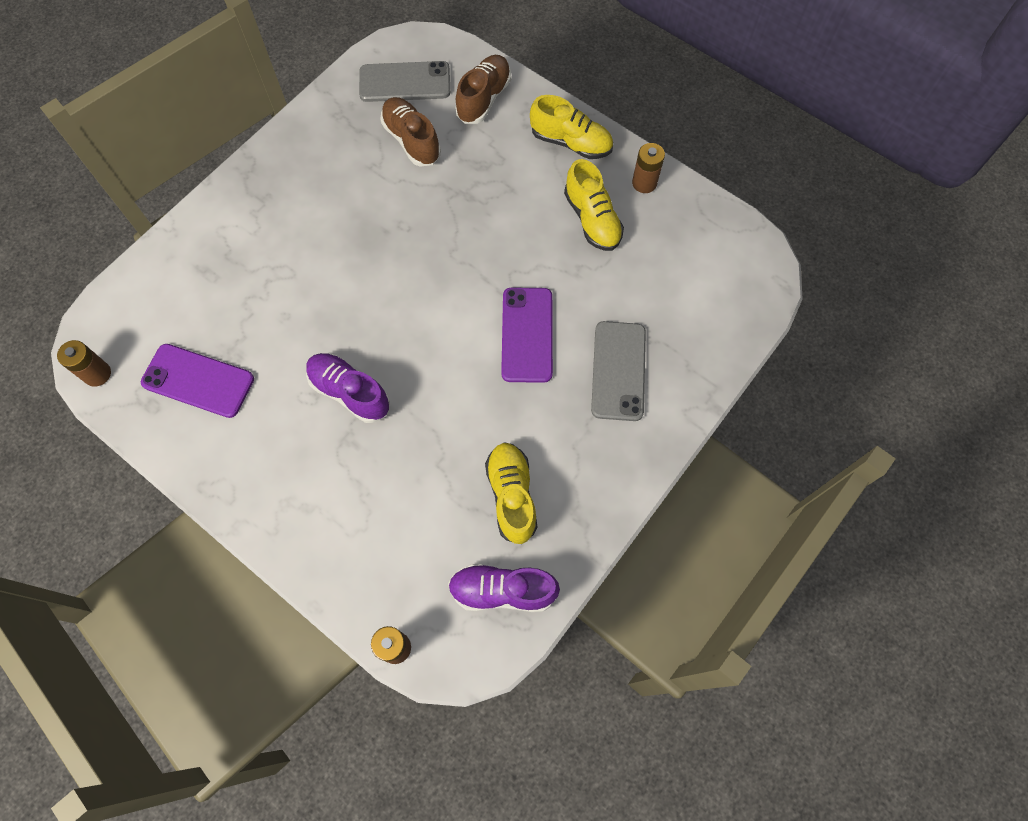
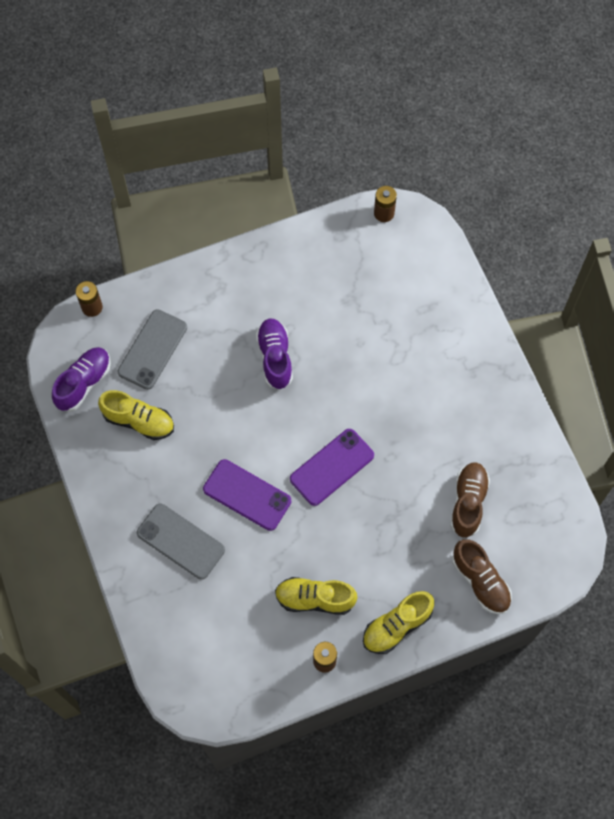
camera: 120 degrees right, 0 degrees up
(198, 381) = (341, 270): purple phone -> purple phone (332, 467)
(350, 392) = (275, 358): purple shoe -> purple shoe turned 75 degrees counterclockwise
(405, 82) = (532, 527): grey phone -> grey phone (153, 349)
(412, 140) = (468, 502): brown shoe -> brown shoe turned 75 degrees counterclockwise

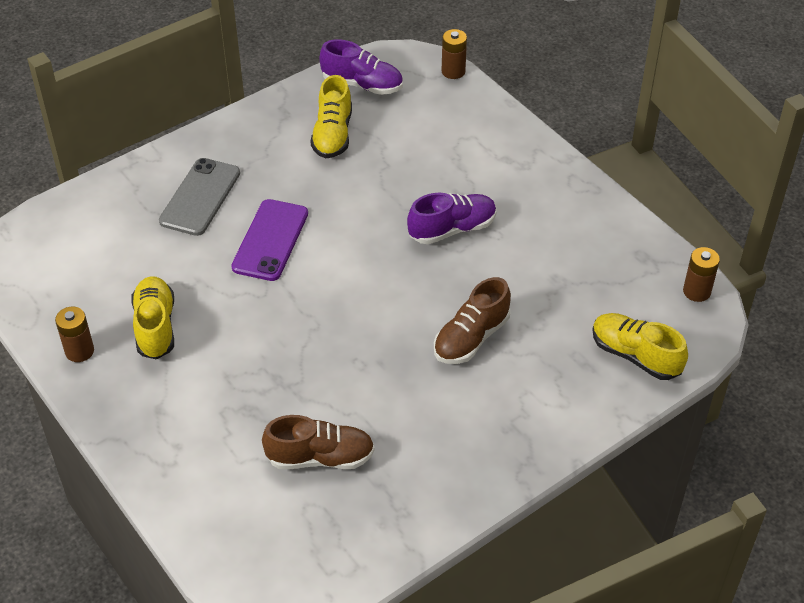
camera: 75 degrees right, 20 degrees down
(153, 349) = (422, 127): grey phone -> none
(332, 467) = (328, 309): purple phone -> none
(397, 626) = (135, 413): yellow shoe -> yellow shoe (635, 355)
(480, 581) = (213, 491): brown shoe -> brown shoe (471, 338)

